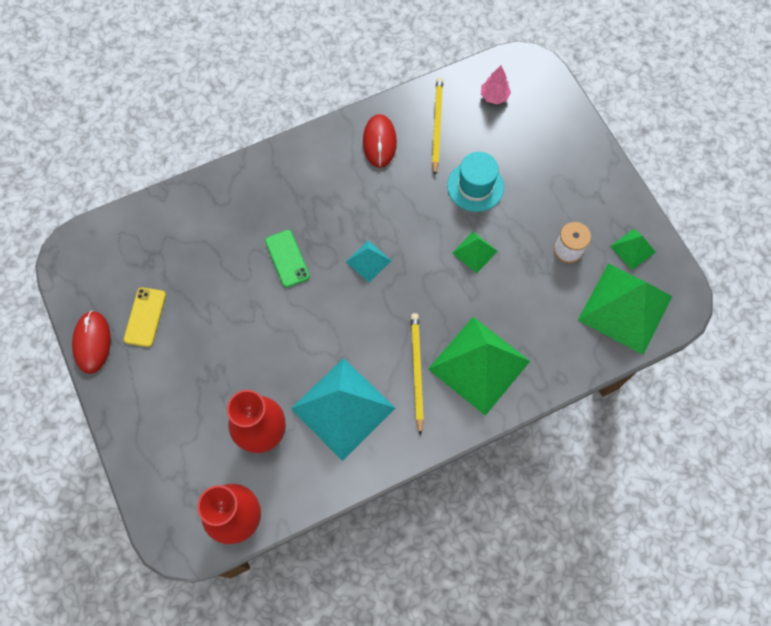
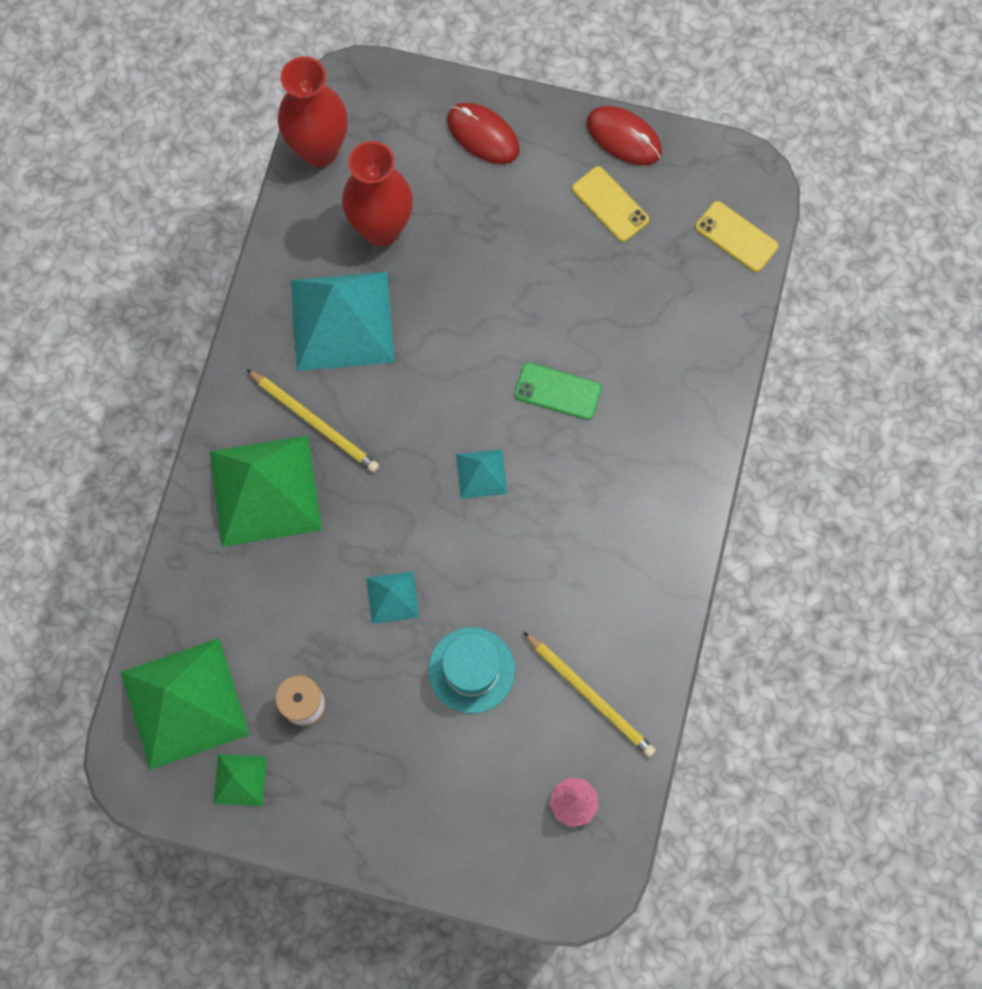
camera: 130 degrees right, 5 degrees up
(115, 236) = (736, 237): none -> yellow phone
(379, 142) = (623, 609): red mouse -> red mouse (483, 135)
(474, 252) = (392, 597): green pyramid -> turquoise pyramid

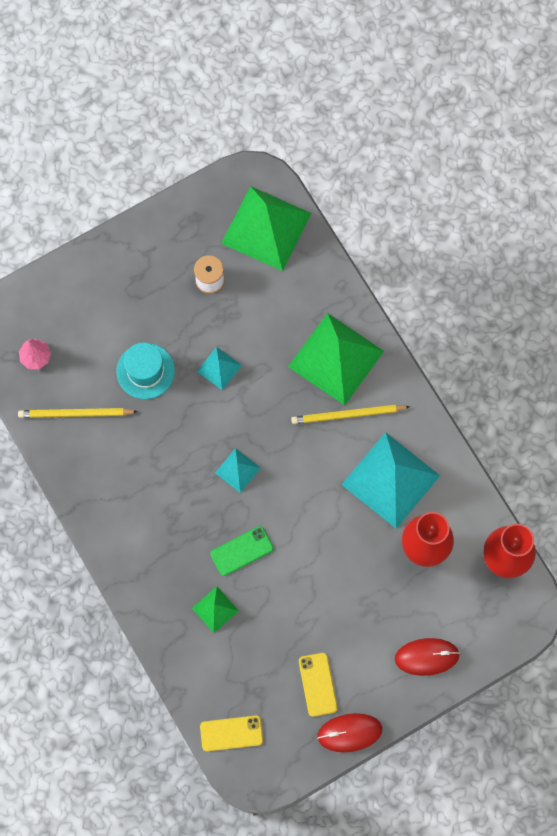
camera: 135 degrees right, 0 degrees up
(240, 780) = (204, 220): green pyramid -> green pyramid (215, 609)
(610, 204) = (317, 684): yellow phone -> yellow phone turned 75 degrees clockwise

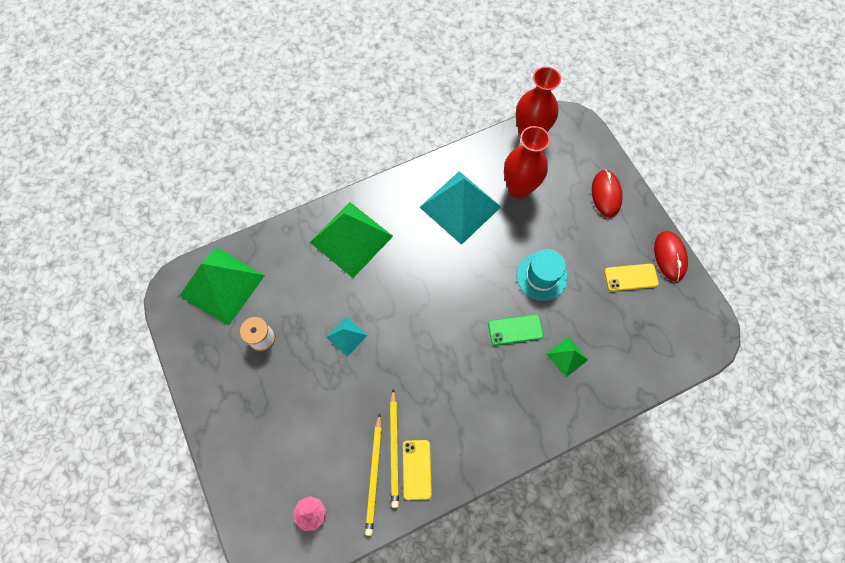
camera: 85 degrees left, 5 degrees down
(145, 371) = (340, 403): turquoise hat -> turquoise hat (541, 276)
(231, 733) = (675, 351): yellow phone -> yellow phone (417, 469)
(238, 470) = (442, 327): turquoise pyramid -> none
(242, 551) = (515, 330): green phone -> green phone turned 75 degrees counterclockwise
(347, 415) = (401, 234): yellow pencil -> yellow pencil (394, 449)

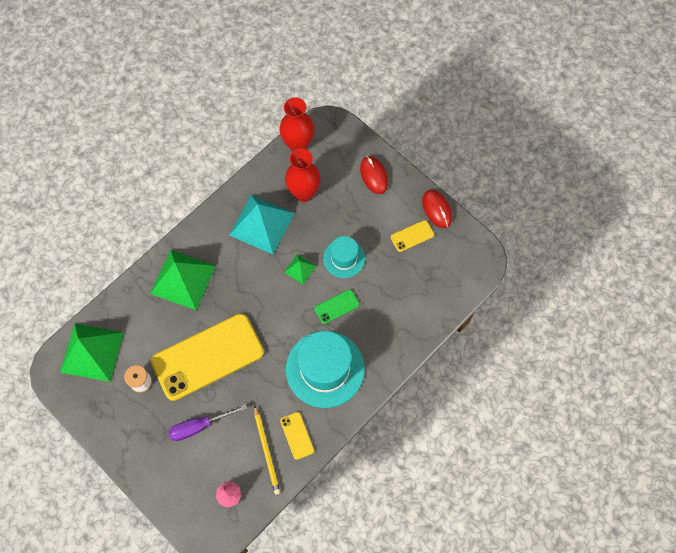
camera: 20 degrees left, 0 degrees up
(307, 415) = (199, 426): none -> purple screwdriver
(346, 336) = (207, 357): turquoise pyramid -> yellow phone
(394, 449) = (275, 427): yellow pencil -> none
(477, 399) = (325, 369): none -> turquoise hat
(567, 356) = (382, 313): green pyramid -> green pyramid (300, 269)

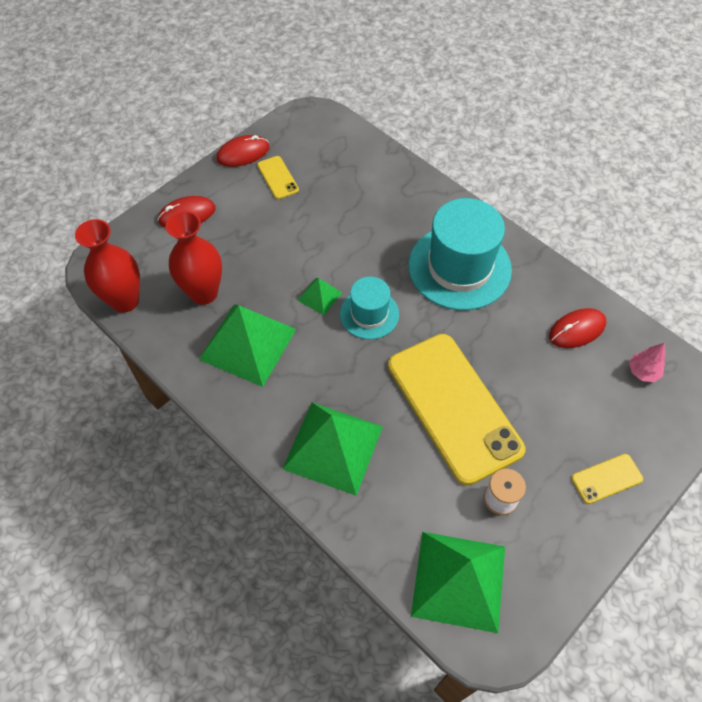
camera: 90 degrees left, 10 degrees down
(199, 426) = (556, 413): purple screwdriver -> none
(262, 224) = (248, 344): turquoise pyramid -> green pyramid
(266, 451) = (577, 330): yellow pencil -> red mouse
(297, 435) = (551, 297): yellow phone -> yellow phone (606, 479)
(337, 306) = (374, 255): green phone -> none
(344, 258) = (305, 247): turquoise hat -> turquoise hat (369, 314)

